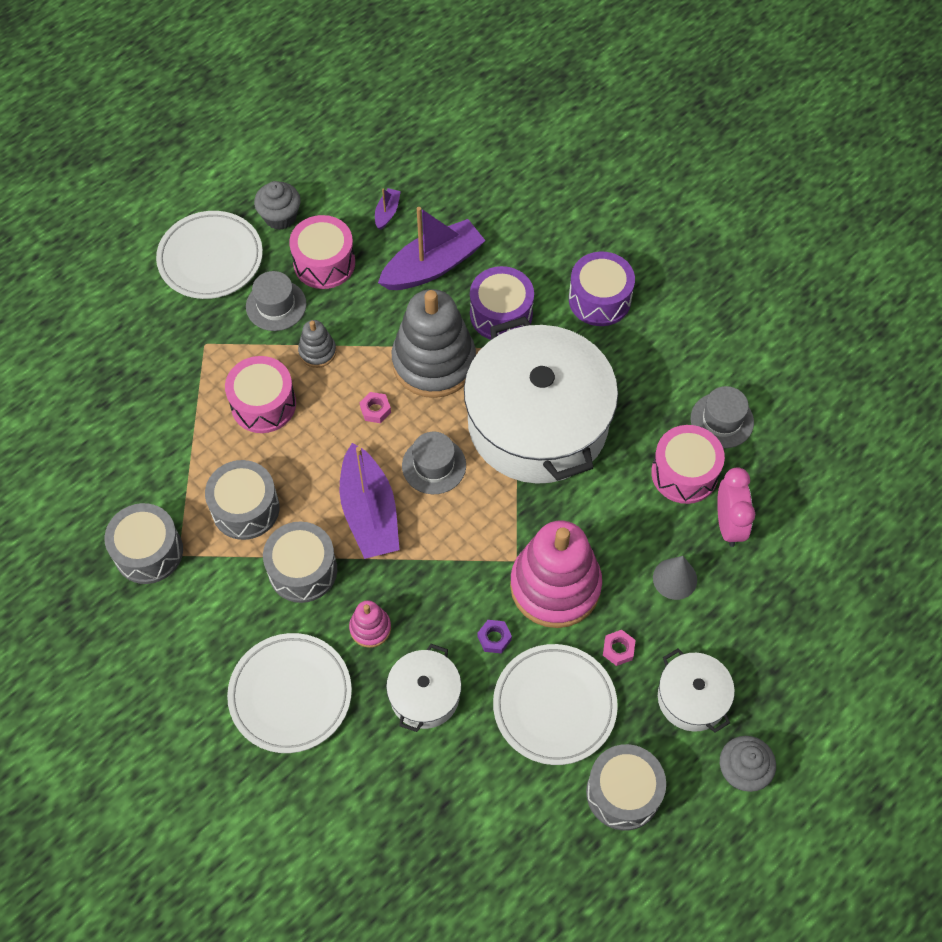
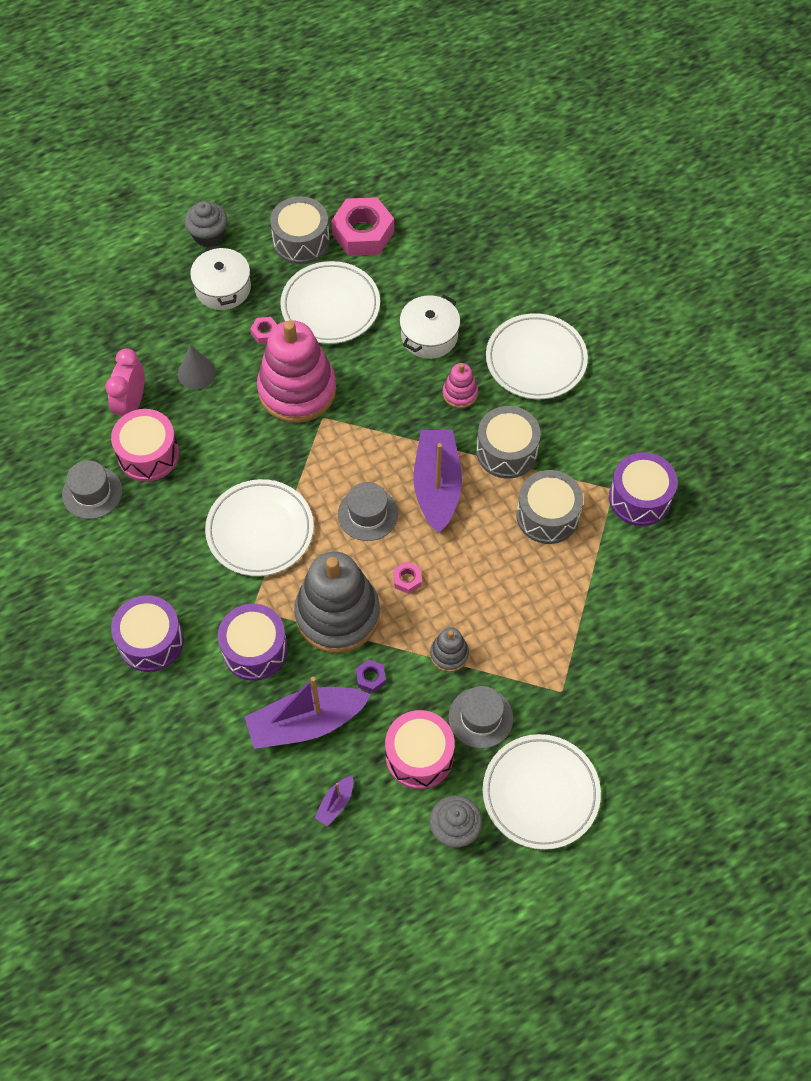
camera: 165 degrees left, 0 degrees up
(148, 552) = (639, 498): grey drum -> purple drum
(263, 404) = (513, 611): pink drum -> none
(494, 638) = (361, 363): purple nut -> purple nut (370, 678)
(537, 423) = (260, 530): white pot -> white plate
(549, 827) = (363, 233): none -> pink nut

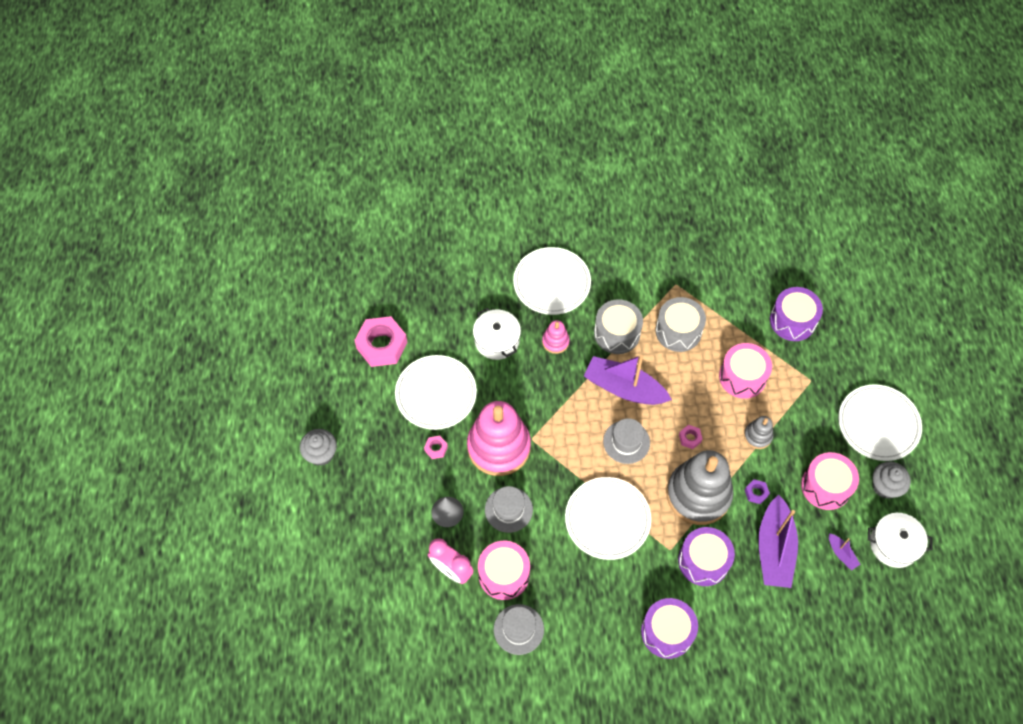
camera: 65 degrees left, 0 degrees up
(223, 288) = (378, 462): white pot -> white pot (894, 544)
(301, 241) = (365, 390): grey drum -> none
(480, 717) = (811, 437): grey hat -> grey hat (508, 509)
(522, 609) = (742, 377): none -> pink drum
(639, 498) = (689, 272): purple drum -> purple drum (792, 320)

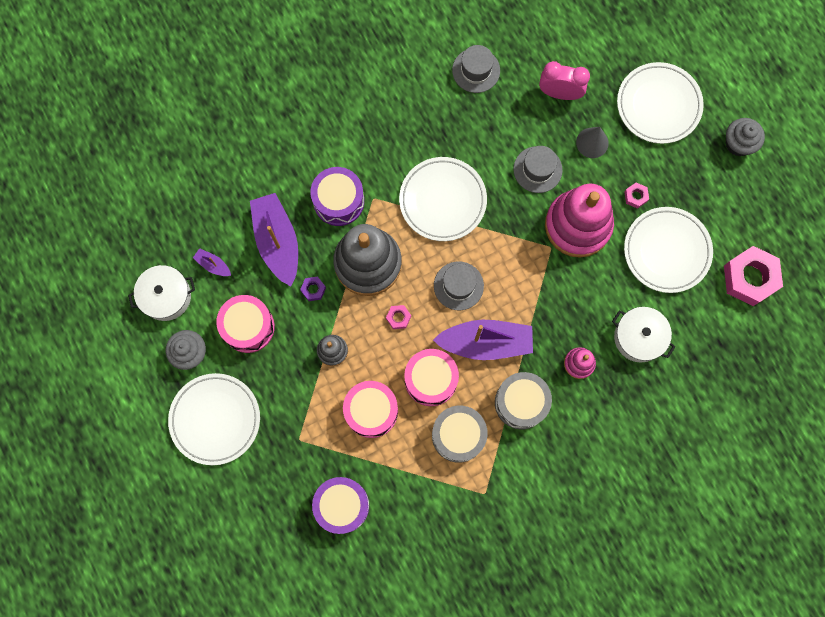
camera: 155 degrees right, 15 degrees up
(504, 574) = (512, 110): pink drum -> pink drum (431, 380)
(551, 283) = (617, 432): white plate -> white plate (658, 105)
(667, 632) = (346, 124): purple drum -> none

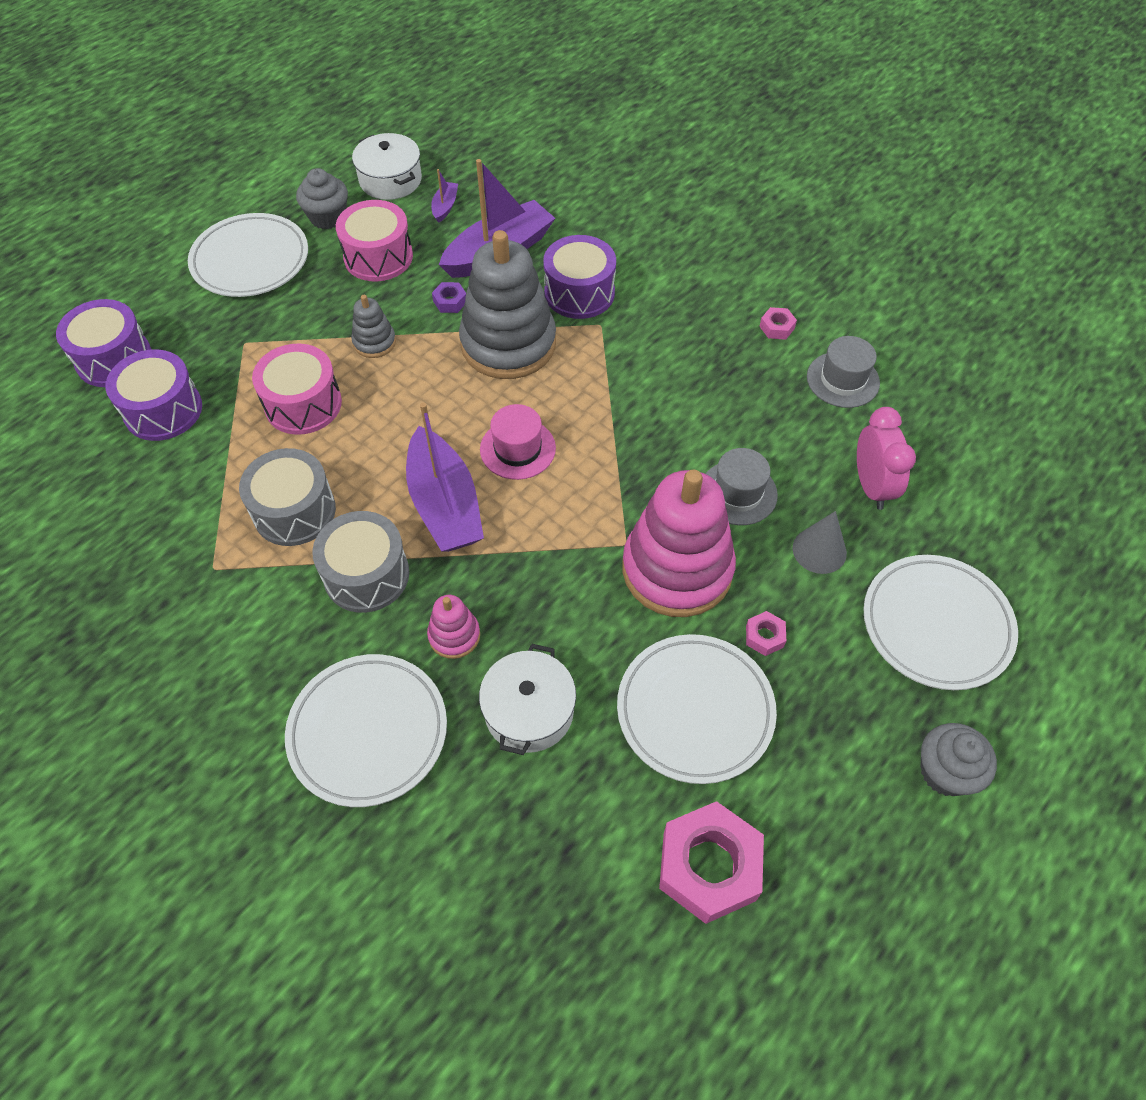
camera: 70 degrees right, 20 degrees down
(279, 533) = (114, 359): none -> purple drum
(398, 318) = (445, 396): pink nut -> pink nut (777, 327)
(431, 380) = (368, 456): pink drum -> none
(442, 200) = (633, 396): white plate -> white plate (368, 732)
(458, 286) = (517, 449): grey hat -> pink hat

